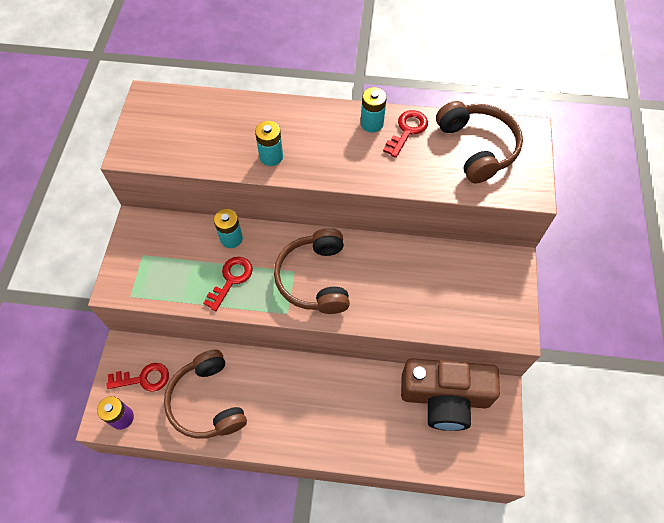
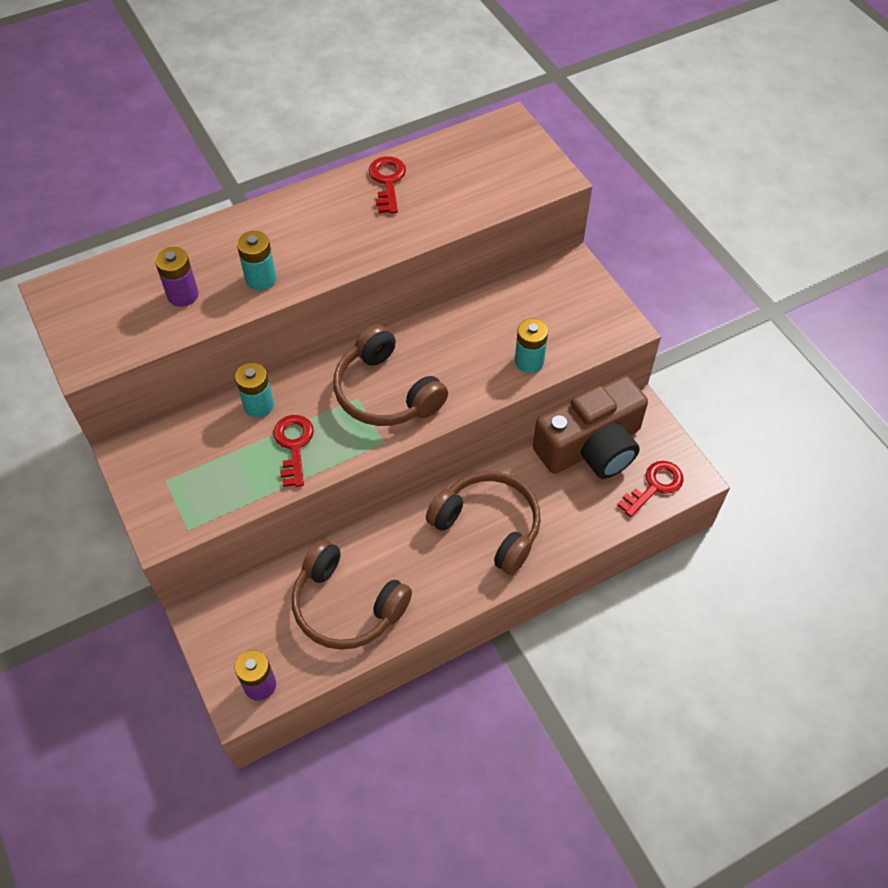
camera: 35 degrees left, 5 degrees down
(144, 378) = (252, 630): red key -> red key (655, 486)
(216, 141) = (183, 295): none -> purple battery
(372, 123) = (344, 193): turquoise battery -> turquoise battery (529, 361)
(477, 147) = (471, 163): brown headphones -> brown headphones (488, 526)

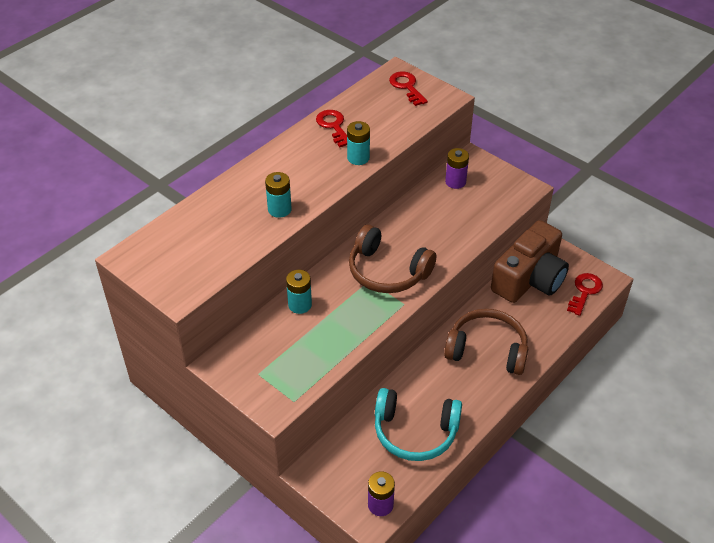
camera: 20 degrees left, 10 degrees down
(183, 295) = (228, 234): purple battery -> purple battery (455, 182)
(293, 445) = (340, 323): red key -> red key (406, 87)
(347, 605) = (415, 432): brown headphones -> turquoise headphones
(529, 361) = (475, 225): turquoise battery -> turquoise battery (358, 158)

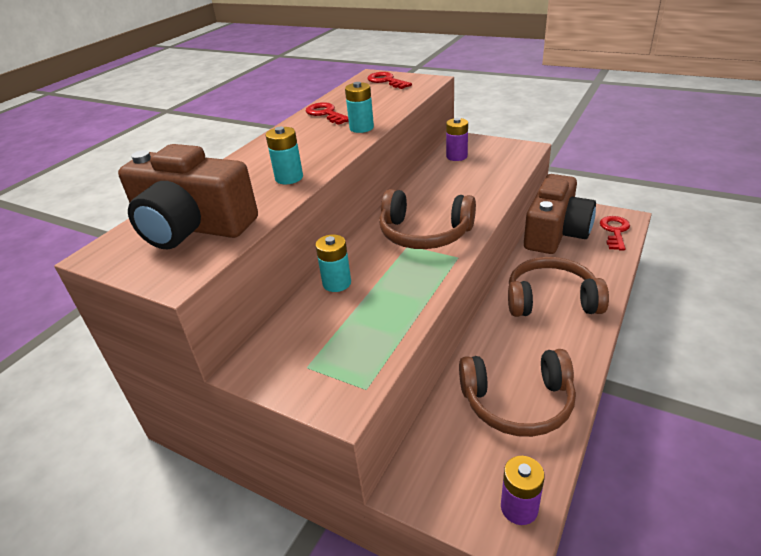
camera: 10 degrees left, 10 degrees down
(196, 247) = (192, 227): none -> brown camera
(415, 432) = (517, 402): turquoise headphones -> brown headphones

